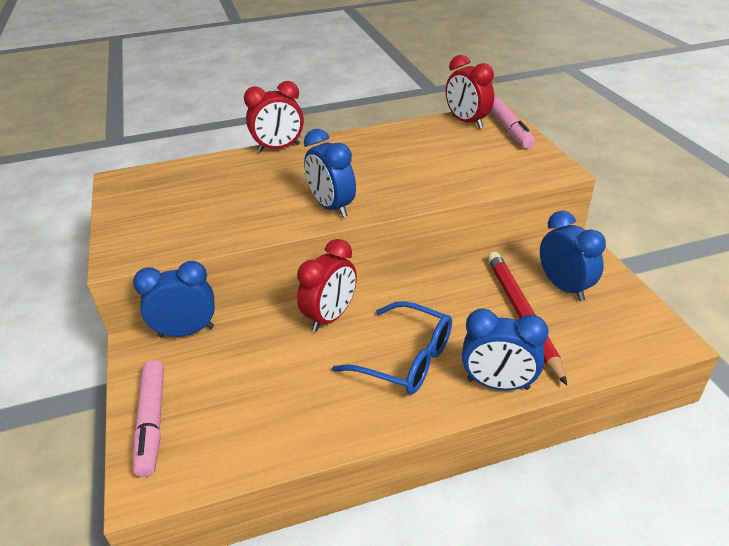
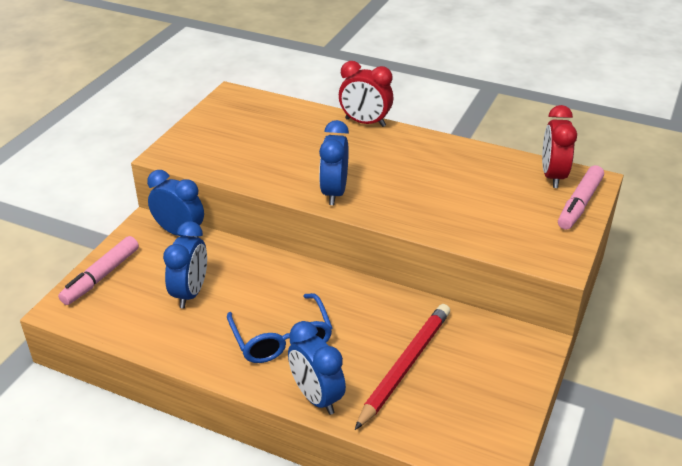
camera: 40 degrees right, 0 degrees up
(330, 317) = (273, 279): red clock -> none
(564, 287) = (470, 369): blue clock -> blue clock (190, 293)

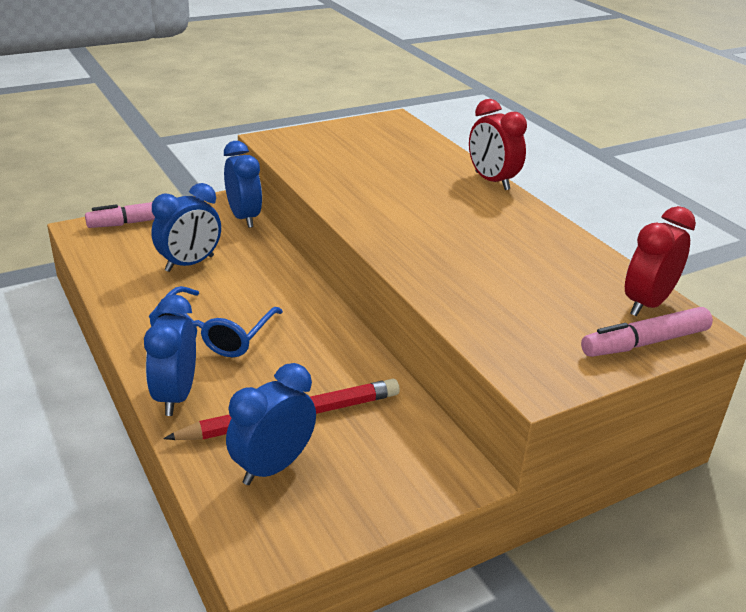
camera: 35 degrees right, 5 degrees down
(334, 193) = (376, 221): blue clock -> blue clock (273, 467)

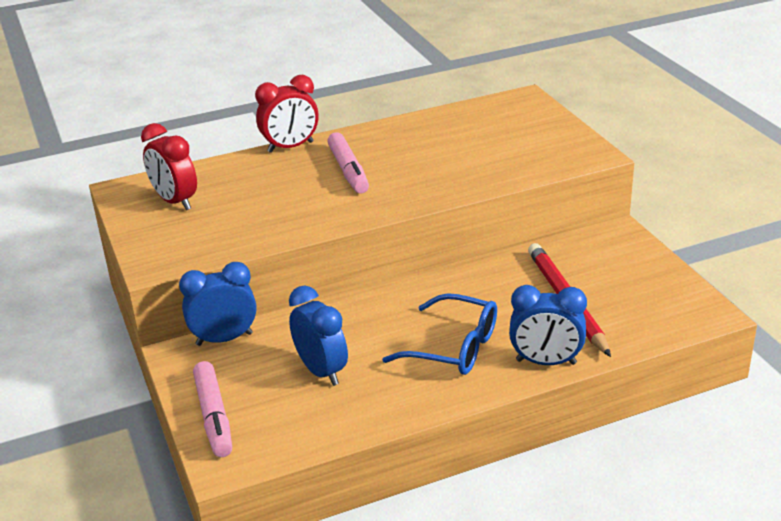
camera: 80 degrees left, 0 degrees up
(273, 467) = (625, 309): blue clock -> none
(644, 343) = (543, 115): pink marker -> pink marker (348, 171)
(646, 304) = (495, 108): red clock -> red clock (175, 201)

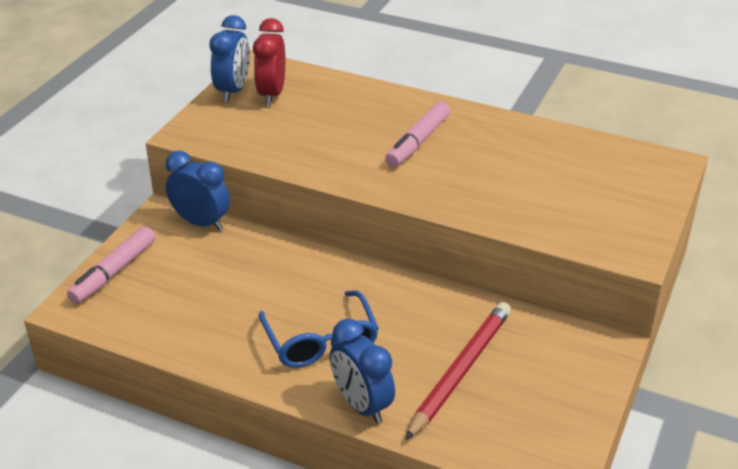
camera: 45 degrees right, 5 degrees up
(290, 147) = (412, 97): red clock -> none
(321, 371) = (216, 290): blue clock -> blue clock (233, 91)

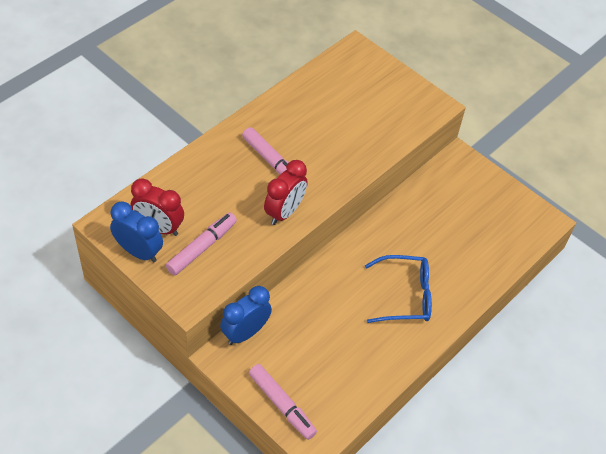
camera: 75 degrees left, 15 degrees up
(260, 125) = (202, 247): none -> pink marker
(346, 167) = (284, 212): none -> red clock
(361, 405) = (468, 292): blue clock -> none
(460, 371) = (455, 233): red pencil -> none

